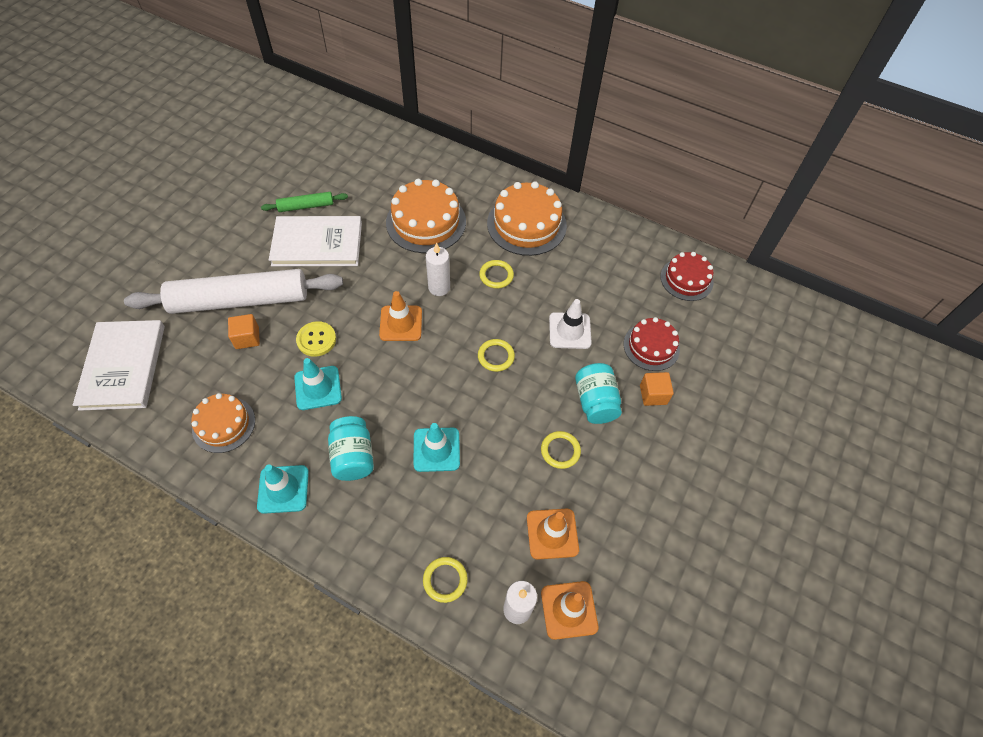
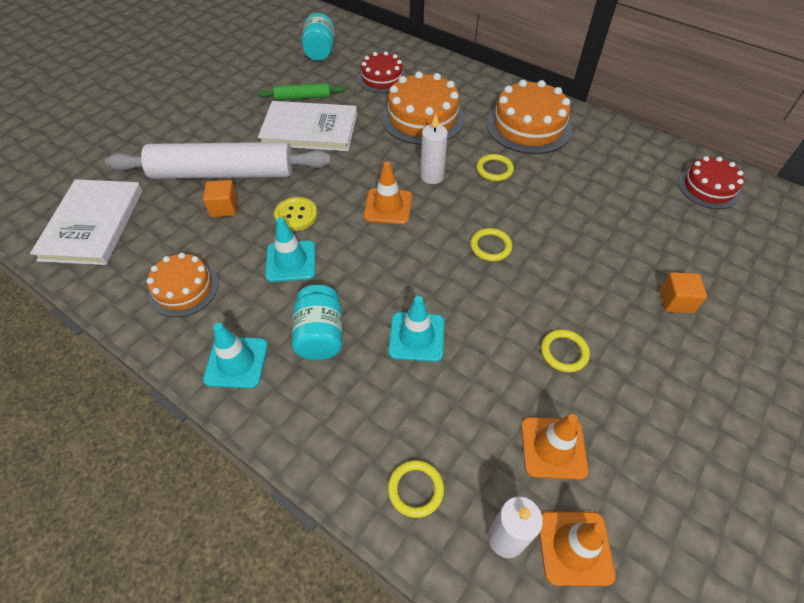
camera: 10 degrees right, 5 degrees down
(570, 331) = (575, 228): white traffic cone -> none
(595, 402) = (606, 303): turquoise jar -> turquoise jar (320, 51)
(651, 346) = (671, 251): red cake -> red cake (382, 78)

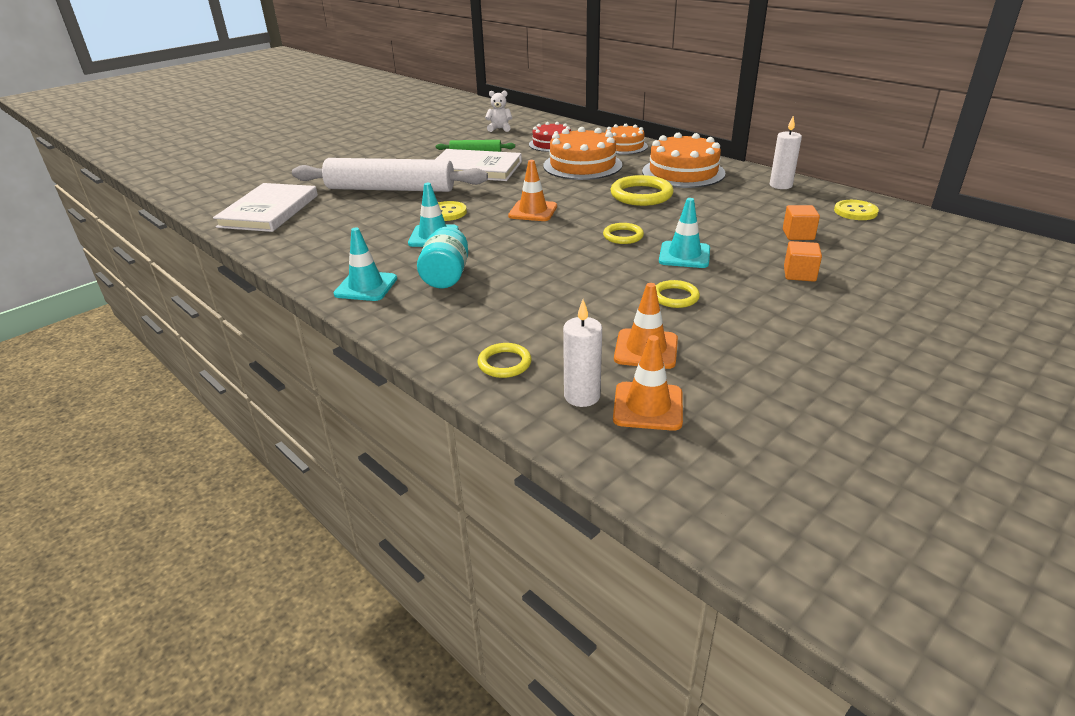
camera: 10 degrees right, 20 degrees down
(183, 288) = (334, 246): orange cake -> orange cake (624, 146)
(224, 208) = (384, 207): orange cube -> orange cube (798, 234)
(320, 51) = (499, 129): turquoise jar -> white teddy bear
(416, 337) = (535, 281): turquoise traffic cone -> turquoise traffic cone (684, 255)
(432, 176) = (580, 196): white candle -> white candle (780, 185)
(494, 170) = (641, 195): yellow ring -> yellow ring, size x1.73
(708, 188) = (855, 212): red cake -> yellow button

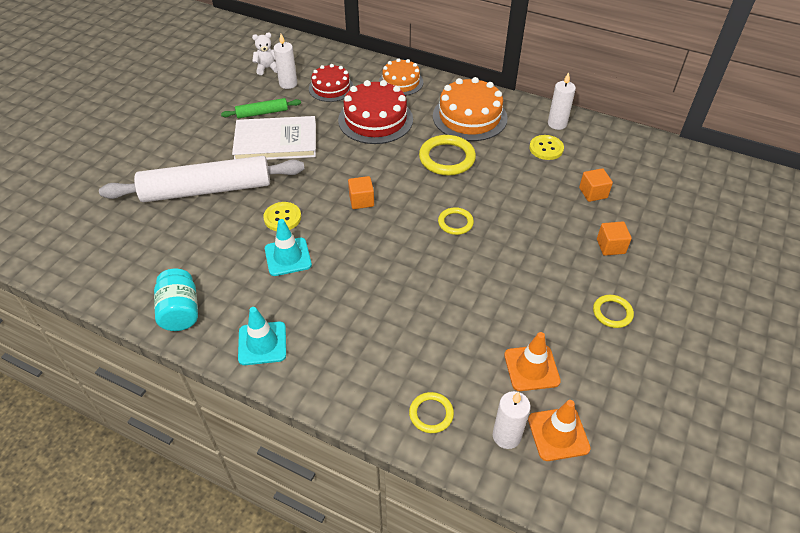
camera: 20 degrees left, 15 degrees up
(269, 211) = (99, 249): white book -> none
(446, 276) = (328, 312): turquoise jar -> turquoise jar (180, 312)
(512, 138) = (288, 84): none -> white candle
(533, 211) = (361, 200): orange traffic cone -> orange cube
(582, 165) = (375, 119): orange cake -> red cake
(675, 297) = (528, 297): yellow ring -> yellow ring (612, 313)
(684, 255) = (515, 239): turquoise traffic cone -> none
(855, 212) = (626, 152): yellow button -> yellow button (546, 148)

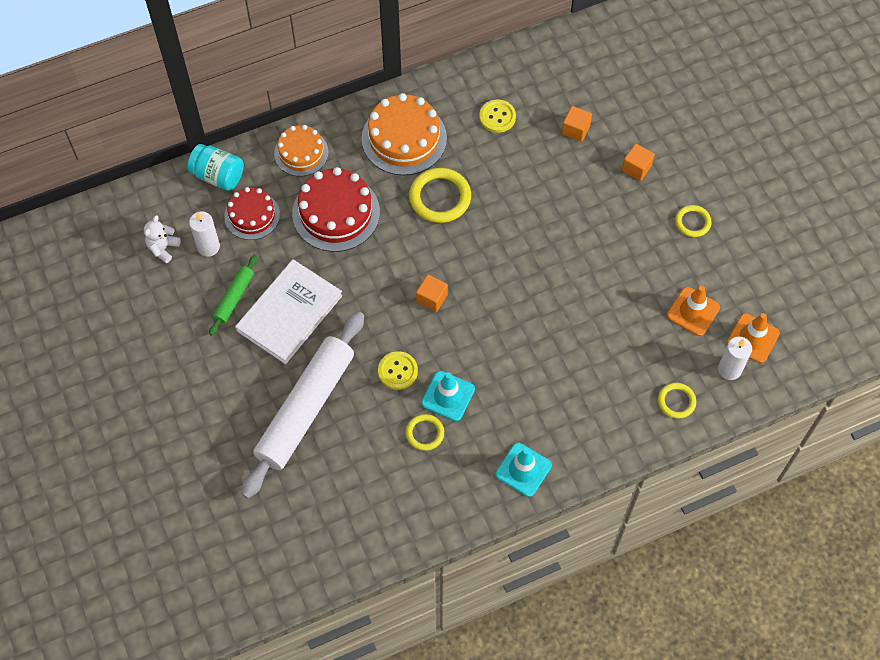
camera: 50 degrees left, 15 degrees up
(180, 312) = (439, 509): turquoise jar -> turquoise jar (218, 176)
(455, 223) = (519, 250): yellow ring -> yellow ring (425, 433)
(557, 124) = (476, 82): white candle -> none

